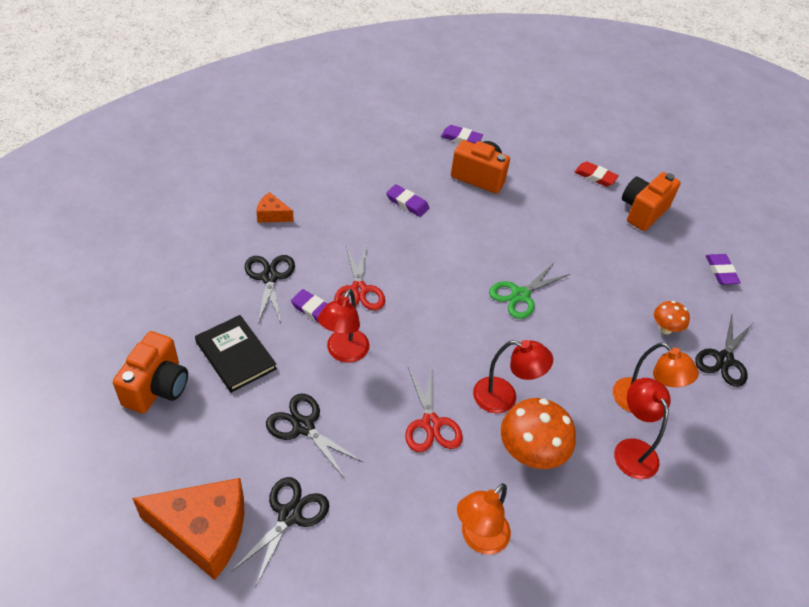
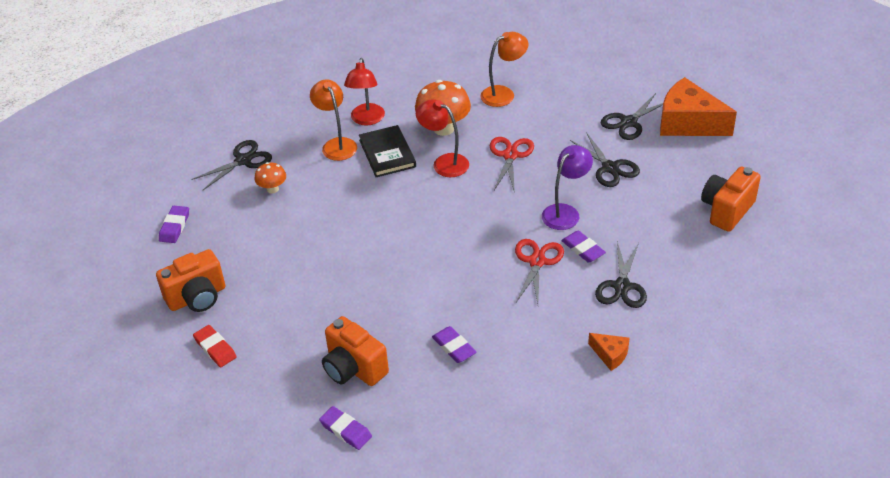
camera: 155 degrees left, 5 degrees down
(236, 355) = (660, 224): black book -> black book (387, 153)
(343, 353) = (565, 212): red lamp -> purple lamp
(520, 295) = (384, 235): green scissors -> none

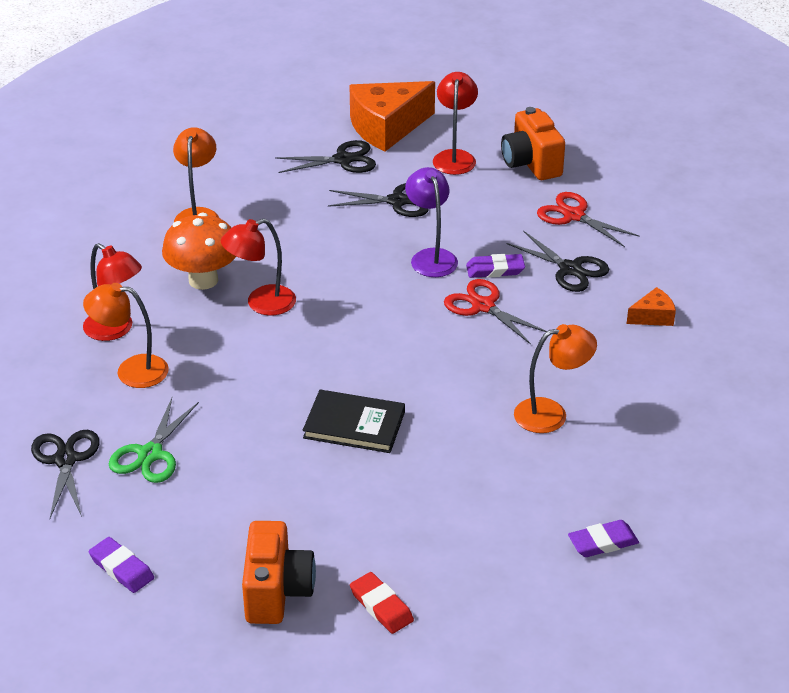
camera: 60 degrees left, 5 degrees down
(215, 348) = (381, 606): red eraser -> red eraser turned 60 degrees clockwise
(272, 189) = (150, 454): orange mushroom -> green scissors
(354, 368) = (517, 501): orange camera -> none
(387, 153) = (195, 338): black book -> black book (354, 425)
(454, 347) = (551, 414): purple eraser -> orange lamp
(510, 155) = (304, 254): red scissors -> red scissors (574, 215)
(628, 122) = (343, 160): black scissors -> black scissors turned 90 degrees counterclockwise
(691, 170) = (454, 157): none -> red lamp

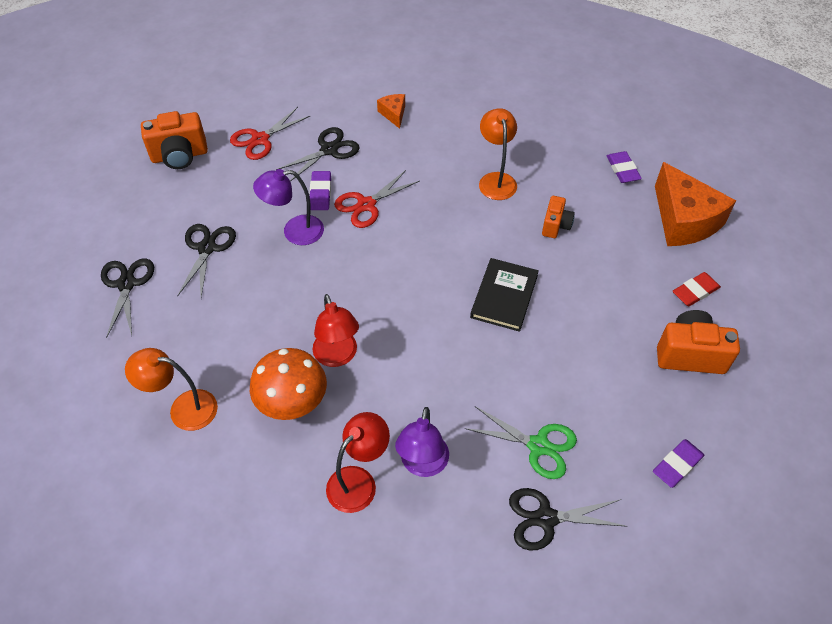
camera: 85 degrees left, 15 degrees up
(131, 371) = (422, 465): orange lamp -> purple lamp
(387, 127) = (84, 247): orange cheese -> orange cheese (683, 220)
(454, 157) = (151, 203): red lamp -> none
(478, 470) = (555, 225): none -> orange camera

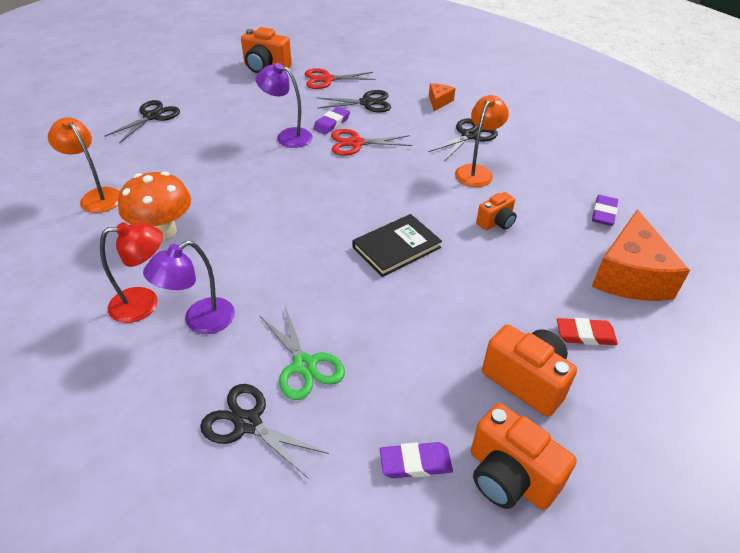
camera: 35 degrees right, 10 degrees down
(207, 248) = (221, 120): black scissors -> black scissors (469, 136)
(337, 356) = (226, 220): red lamp -> none
(737, 433) = (509, 477): none -> orange camera

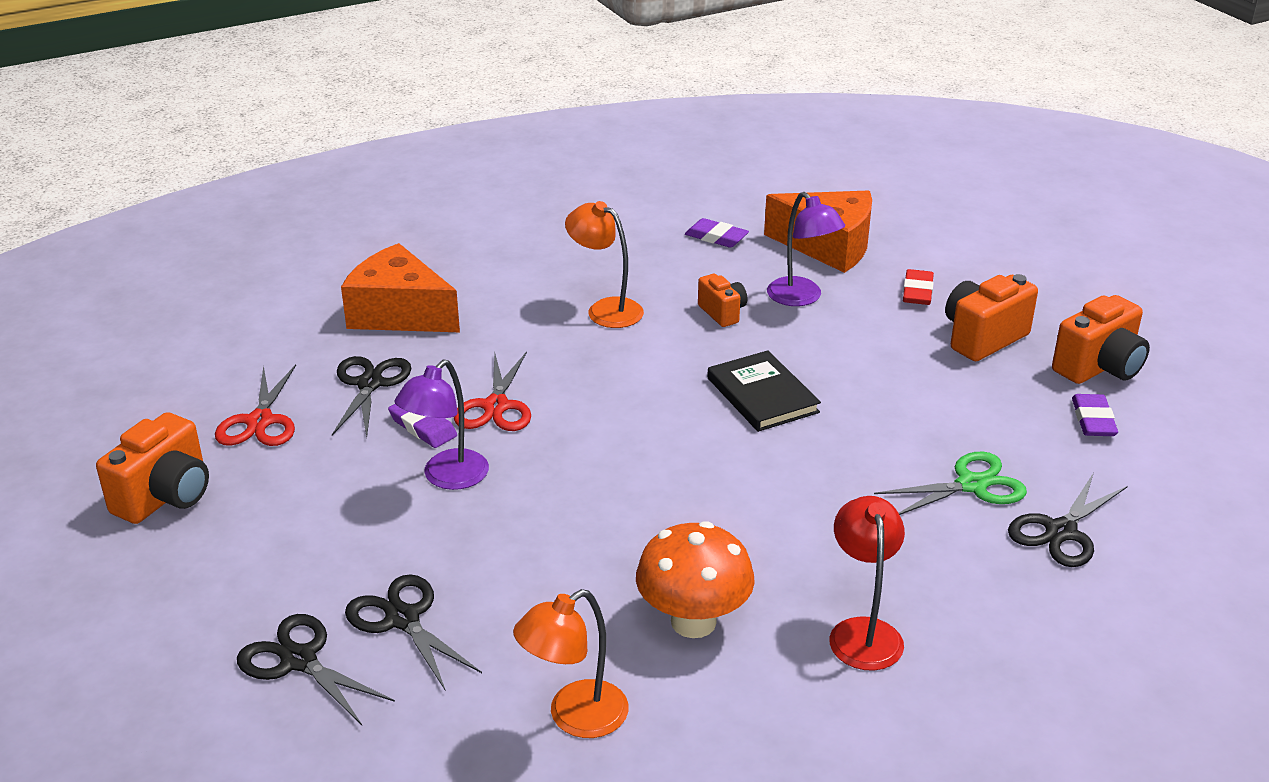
camera: 80 degrees left, 10 degrees down
(200, 321) = (899, 574): purple lamp -> purple lamp (801, 298)
(439, 101) = (399, 313): orange cheese -> orange cheese, size x2.13
(469, 136) = (512, 301): black scissors -> black scissors (403, 619)

